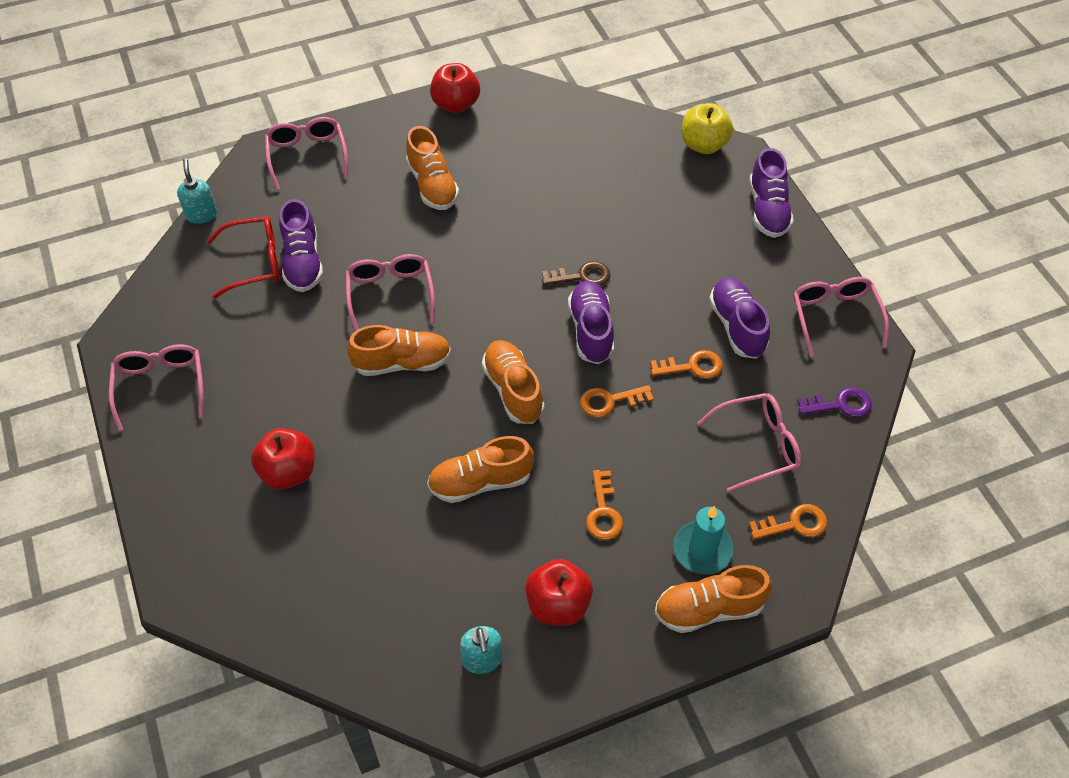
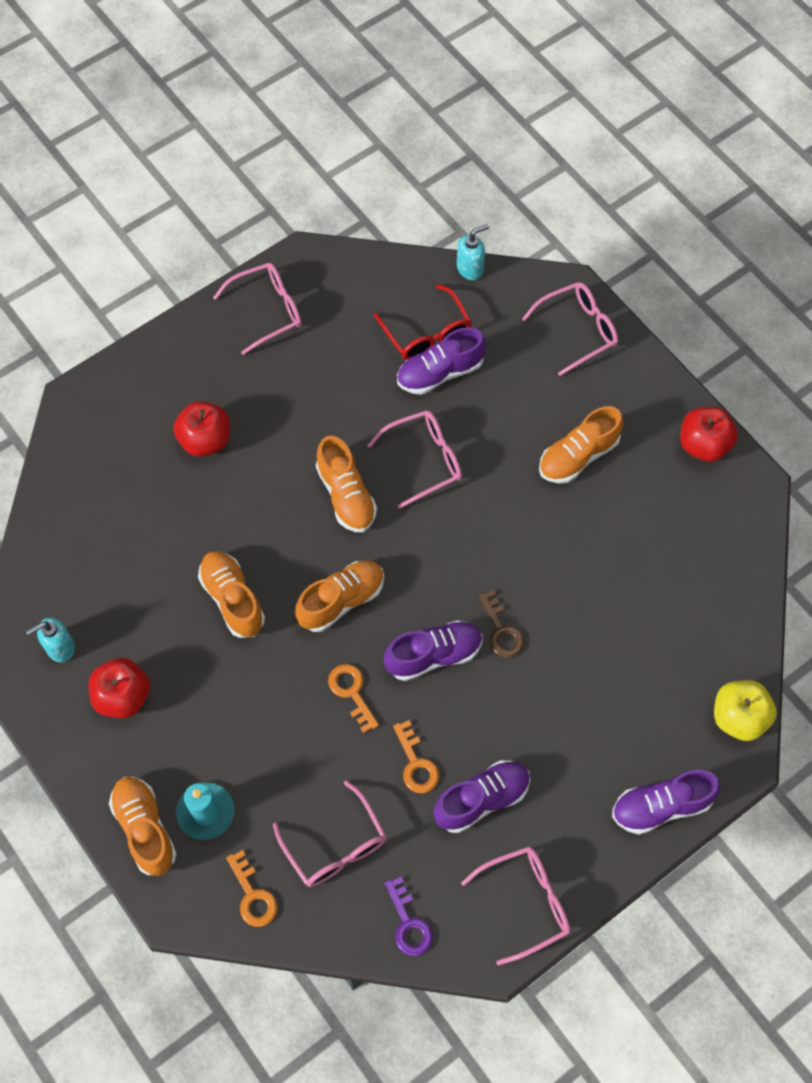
camera: 75 degrees right, 10 degrees up
(603, 511) = (226, 714): orange key -> none

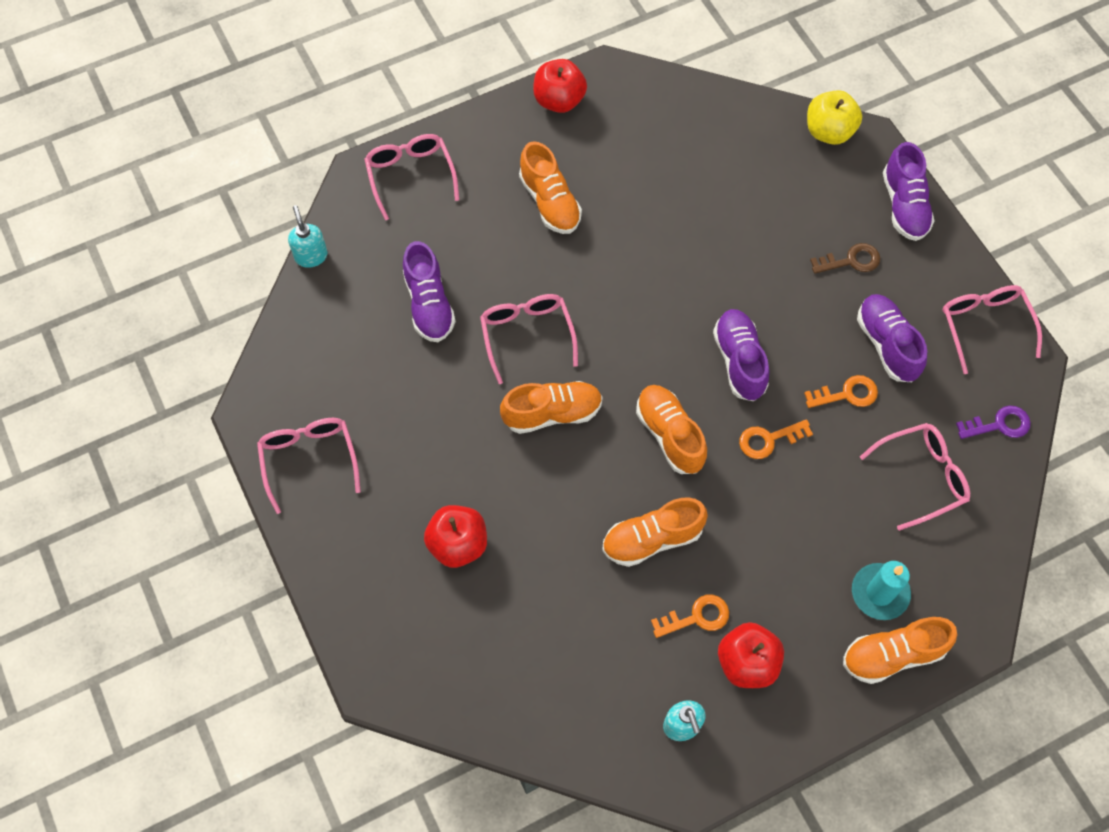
camera: 80 degrees left, 0 degrees up
(253, 895) = (966, 558): orange key -> orange key (696, 617)
(426, 332) = (378, 309): red glasses -> none
(501, 630) = (721, 299): brown key -> brown key (850, 261)

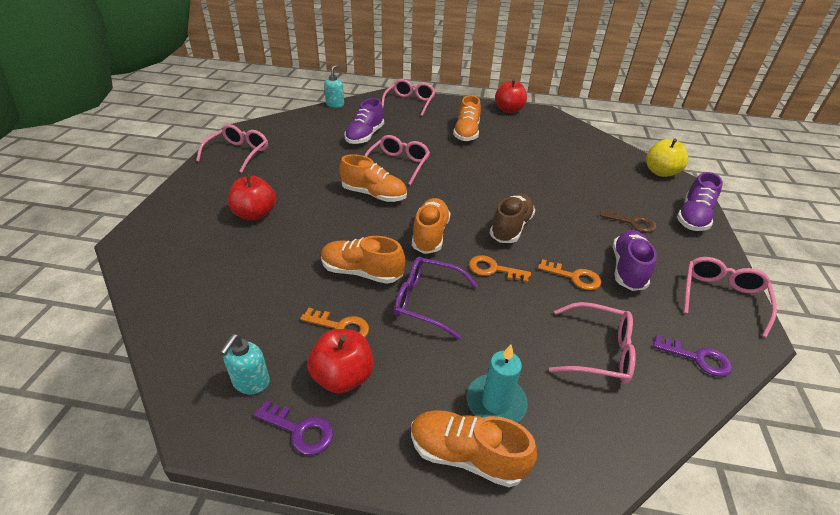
camera: 35 degrees right, 25 degrees down
(739, 361) = (511, 227): purple shoe -> brown shoe
(743, 528) = (427, 301): none -> purple glasses
(761, 731) = (300, 430): none -> purple key

